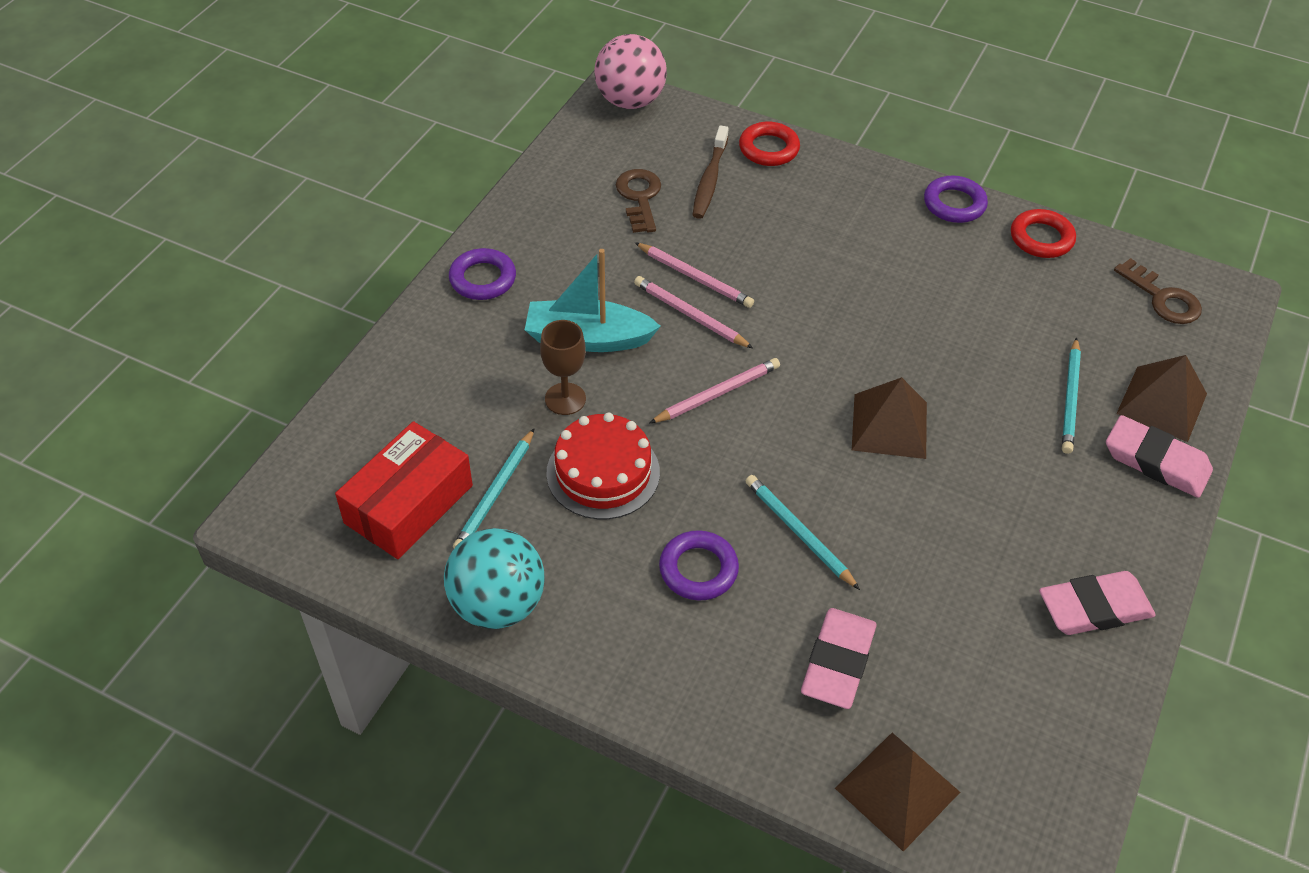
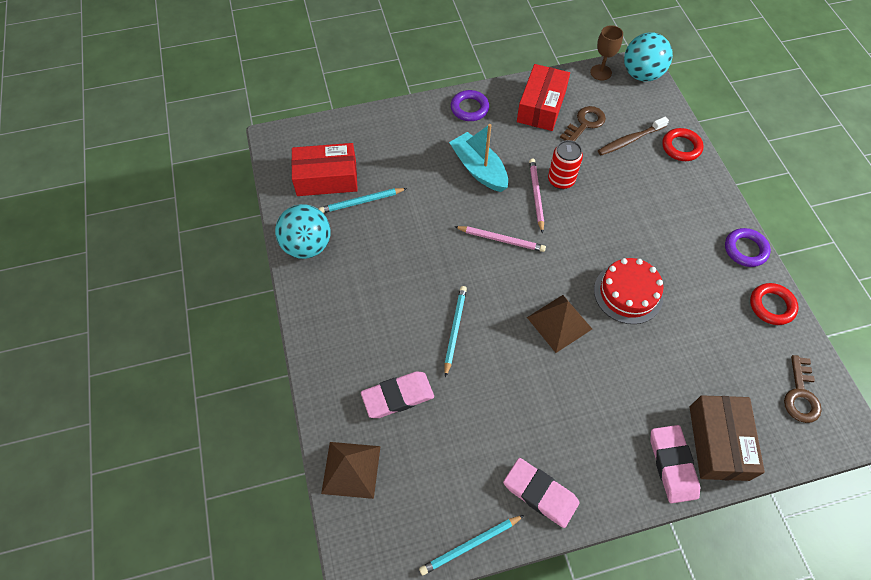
camera: 50 degrees right, 10 degrees up
(565, 399) = (436, 187): brown goblet -> brown goblet (601, 72)
(566, 214) = (541, 106): none -> red box
(603, 472) = (411, 231): red cake -> red cake (628, 293)
(630, 101) = (641, 74): pink ball -> turquoise ball
(694, 277) = (561, 180): pink pencil -> red can
(698, 569) = (395, 304): purple ring -> none
(1070, 398) = (670, 394): turquoise pencil -> turquoise pencil (470, 545)
(1161, 403) = (718, 442): brown pyramid -> brown box

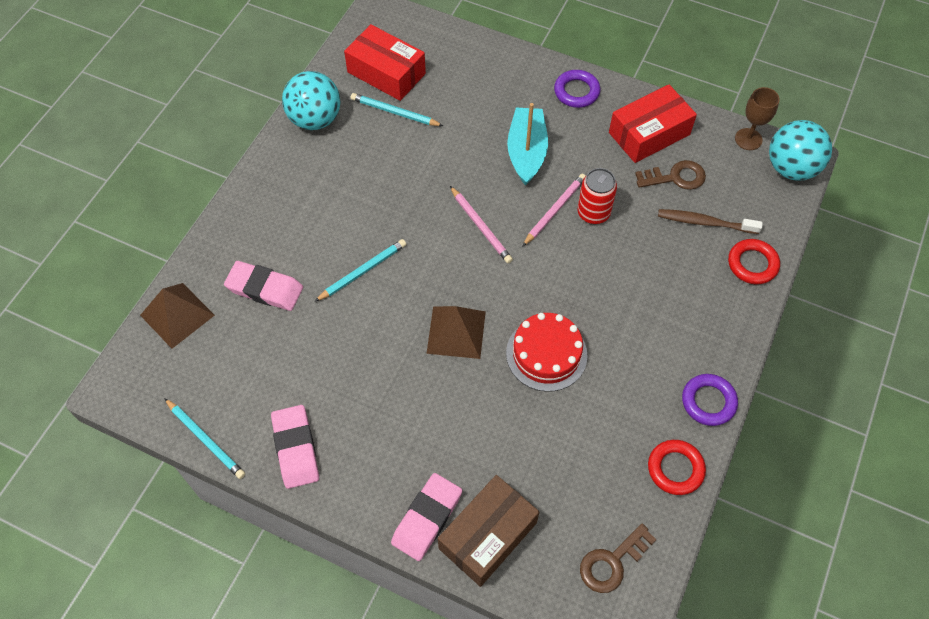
camera: 40 degrees right, 0 degrees up
(470, 545) = (205, 439): turquoise pencil -> turquoise pencil turned 150 degrees counterclockwise

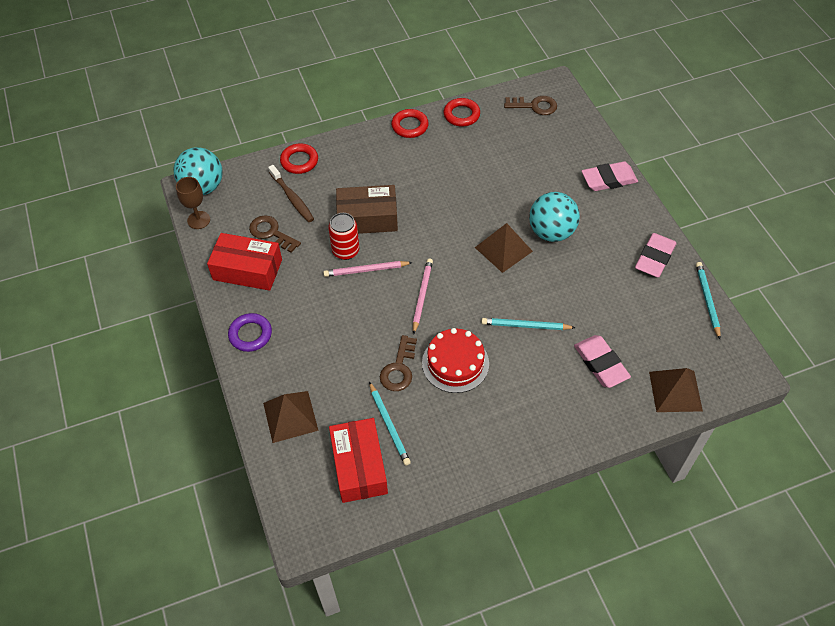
camera: 135 degrees left, 5 degrees down
(315, 119) = (453, 469): turquoise ball -> turquoise ball (551, 232)
(432, 155) = (399, 368): none -> brown key
(473, 65) = (290, 416): none -> brown pyramid
(488, 535) = (584, 153): brown box -> brown box (367, 218)
(526, 152) = (336, 320): turquoise boat -> none
(546, 354) = (465, 202): red cake -> red cake (455, 363)
(708, 402) = (410, 126): purple ring -> red ring

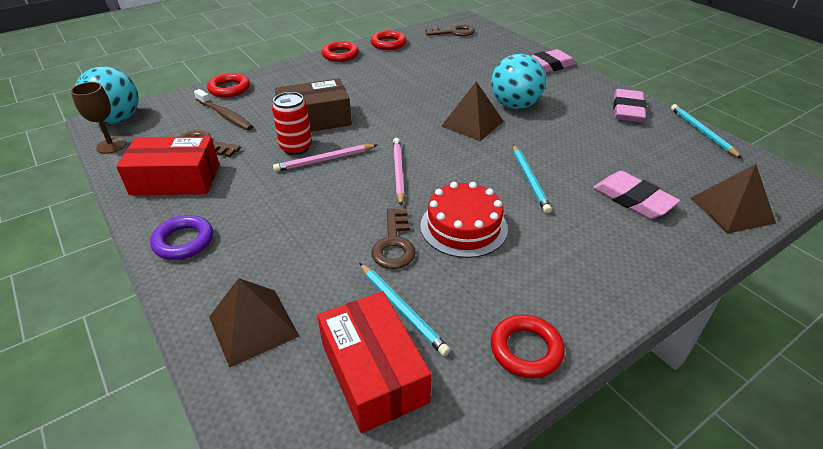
camera: 15 degrees left, 15 degrees down
(460, 472) = (526, 350): none -> red ring
(526, 326) = (529, 180): turquoise pencil -> turquoise pencil turned 90 degrees counterclockwise

